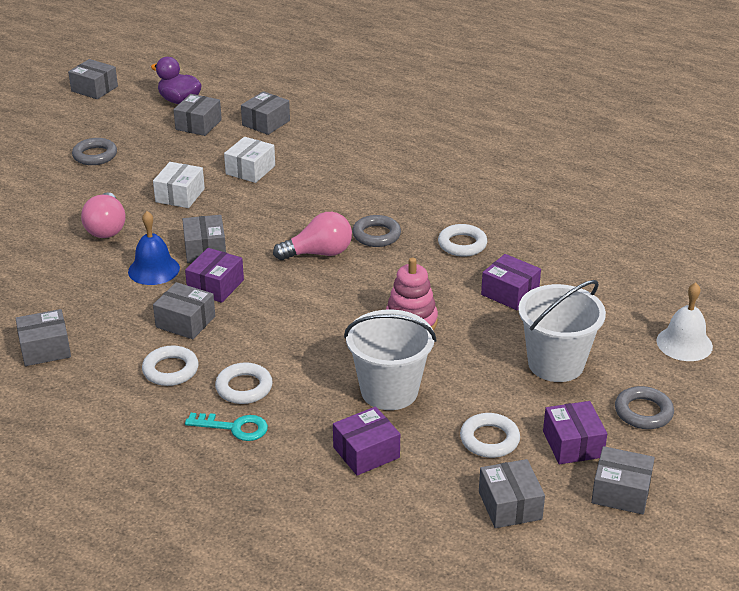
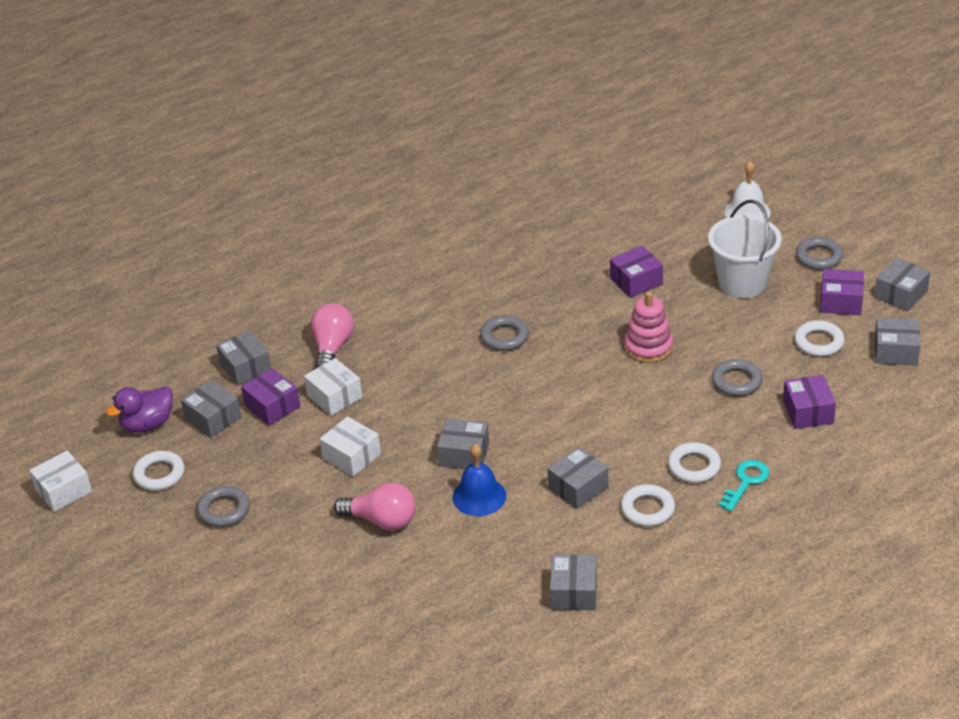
camera: 65 degrees left, 5 degrees up
(94, 89) = (63, 490): grey box -> white box
(215, 286) = (530, 458): purple box -> purple box (272, 406)
(319, 253) = (514, 380): pink light bulb -> pink light bulb (332, 347)
(389, 391) = (736, 381): white bucket -> grey ring
(462, 244) = (549, 289): white ring -> white ring (159, 474)

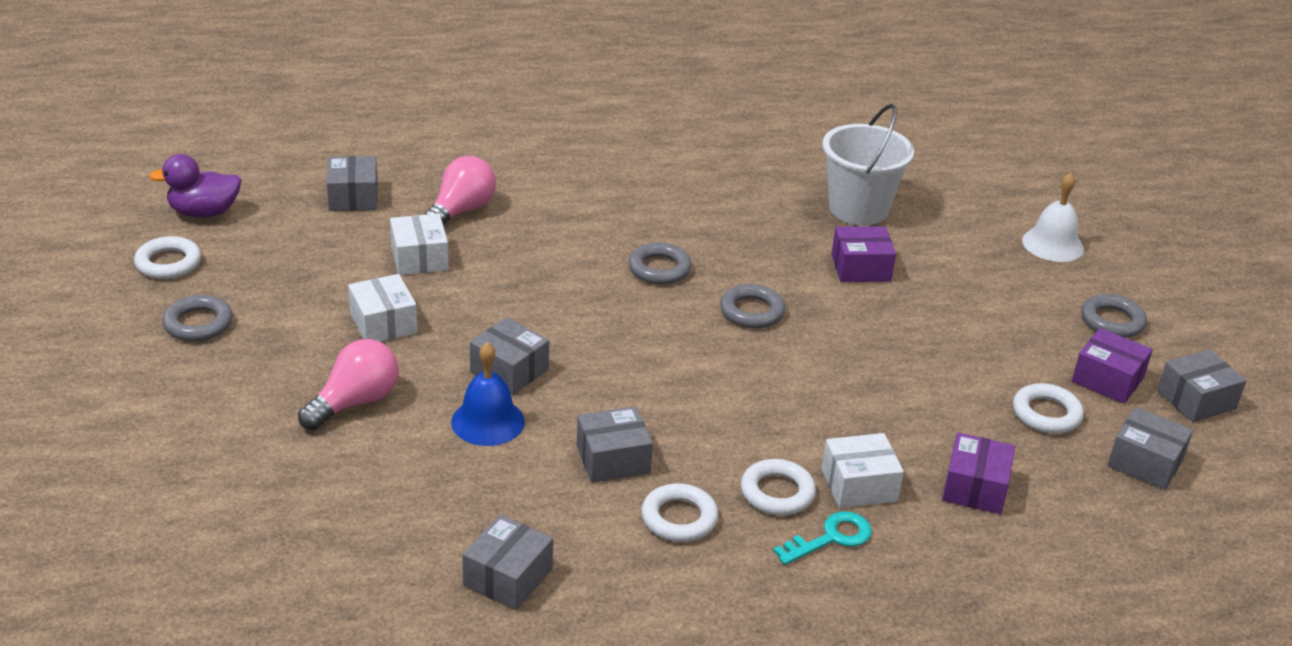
camera: 20 degrees right, 5 degrees down
(63, 490) = (61, 241): white box -> white box (859, 485)
(213, 418) = (274, 231): grey box -> none
(272, 406) = (345, 243): purple box -> none
(382, 520) = (355, 402): pink light bulb -> pink light bulb turned 90 degrees counterclockwise
(648, 347) = (822, 340): pink stacking toy -> none
(736, 381) = (905, 418): grey ring -> grey ring (752, 311)
(742, 283) = (992, 315): white bucket -> white bucket (858, 209)

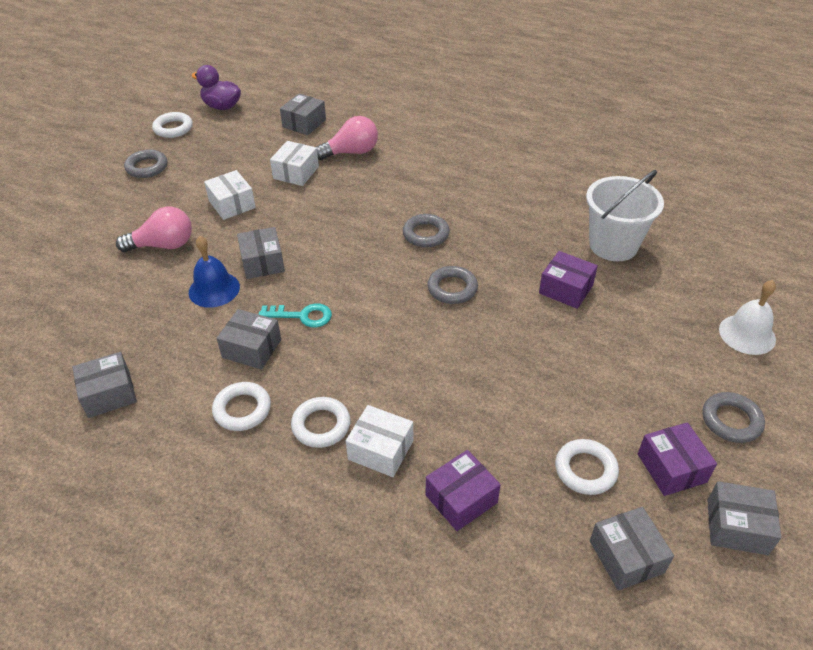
camera: 40 degrees right, 10 degrees up
(383, 323) = (232, 204): white box -> white box turned 45 degrees counterclockwise
(831, 538) = (317, 478): turquoise key -> turquoise key (302, 316)

